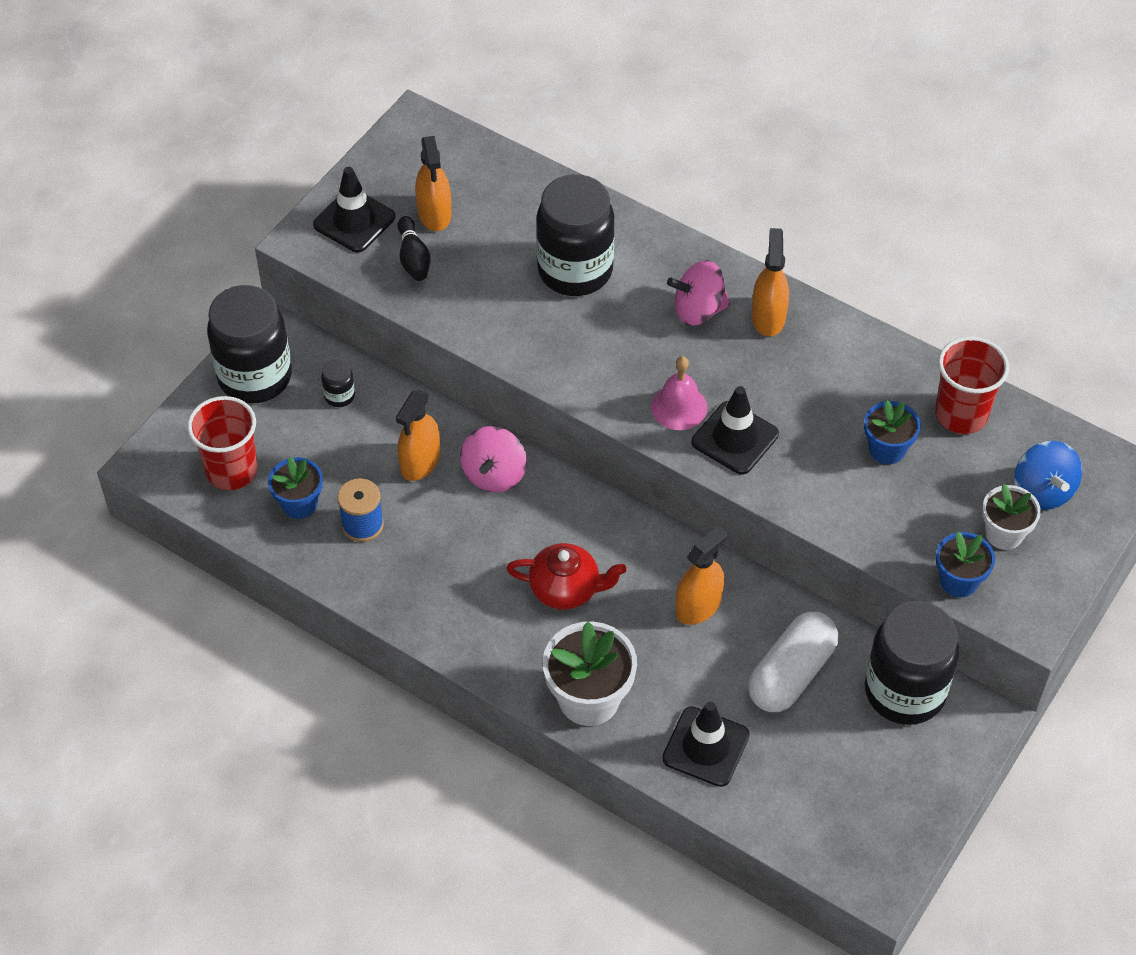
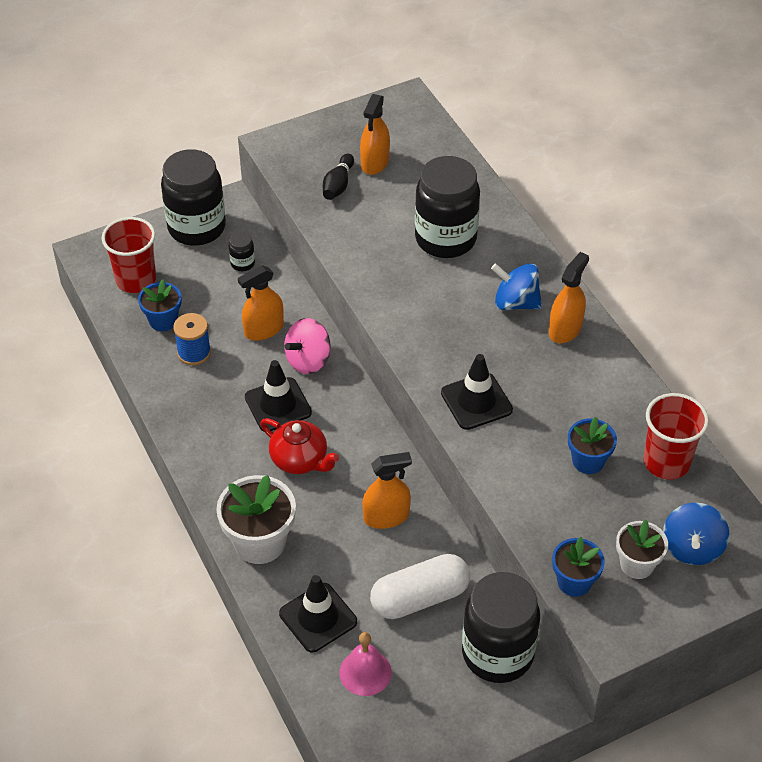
camera: 30 degrees right, 5 degrees down
(354, 221) = (316, 145): black traffic cone -> black traffic cone (278, 405)
(679, 407) = (451, 362): pink bell -> pink bell (365, 672)
(698, 310) = (515, 303): pink spinning top -> blue spinning top

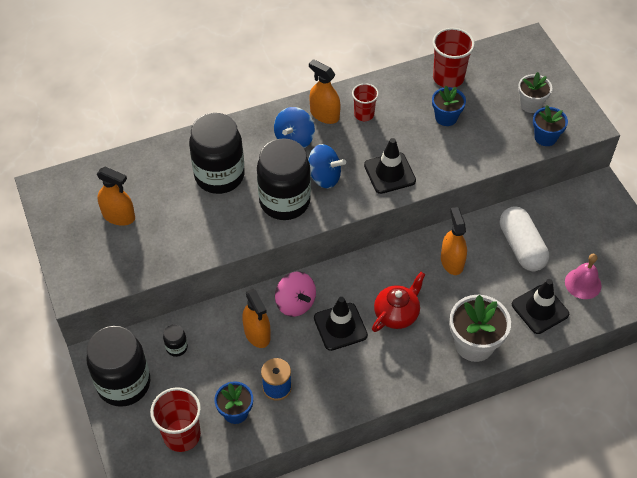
camera: 85 degrees left, 5 degrees up
(338, 185) = (141, 244): black bowling pin -> none
(497, 653) = (564, 208): black jar -> black jar (284, 201)
(574, 370) = (364, 114): none -> red cup
(692, 548) = (517, 76): blue spinning top -> blue spinning top (324, 177)

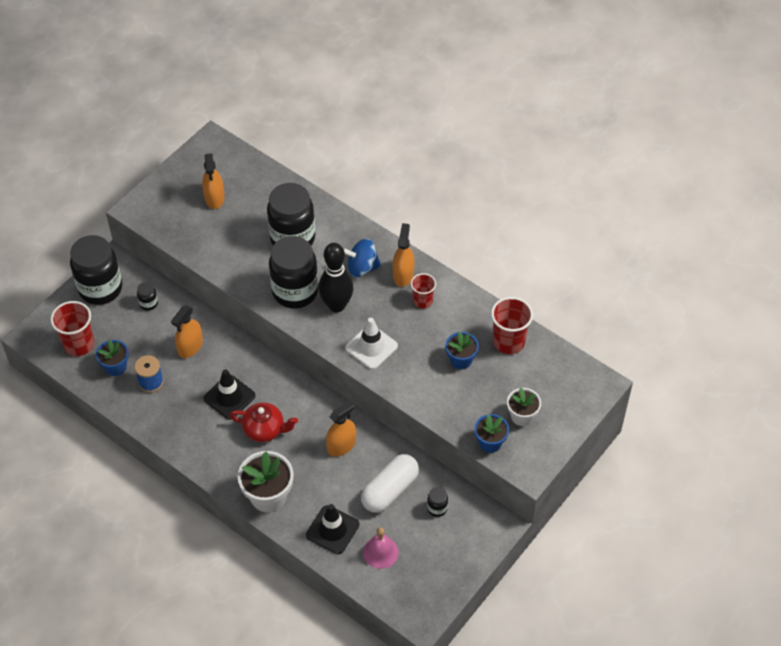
camera: 60 degrees right, 0 degrees up
(295, 303) = (233, 357): pink spinning top -> none
(324, 177) = (336, 305): blue spinning top -> black bowling pin
(389, 173) = (371, 347): black traffic cone -> white traffic cone
(559, 222) = (437, 508): none -> black jar

